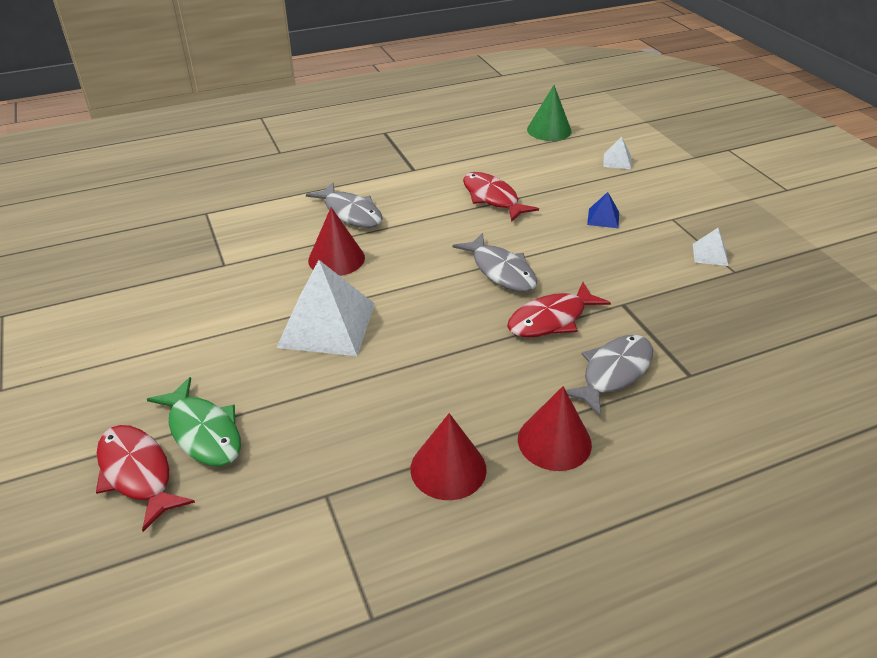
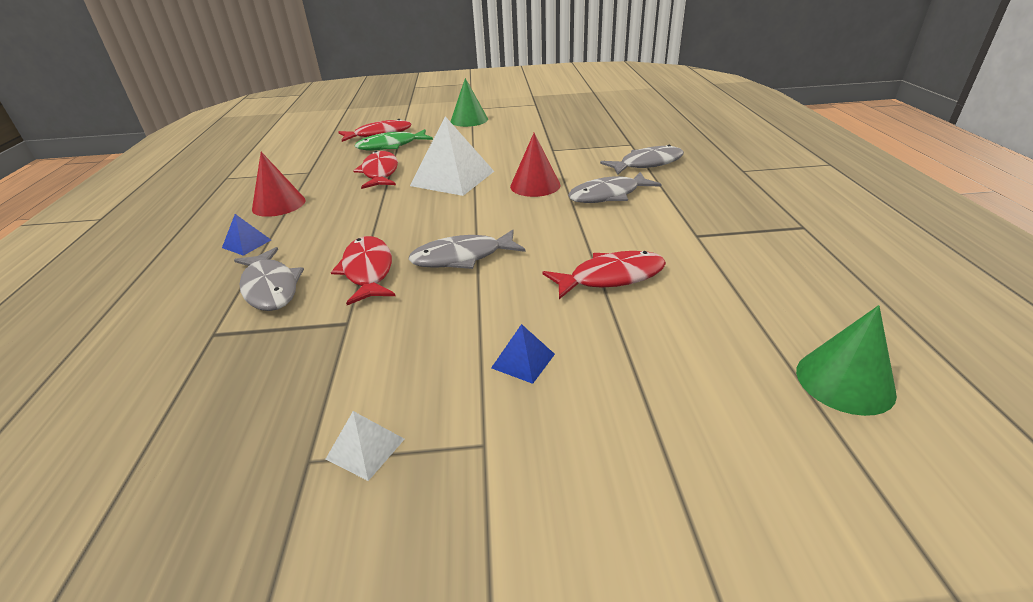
camera: 110 degrees right, 5 degrees down
(75, 373) = (469, 120): none -> green cone
(267, 198) = (647, 164): none -> grey fish
(318, 401) = (380, 172): none -> red fish
(554, 441) = (246, 243): red cone -> blue pyramid
(617, 161) = (709, 442): white pyramid -> none

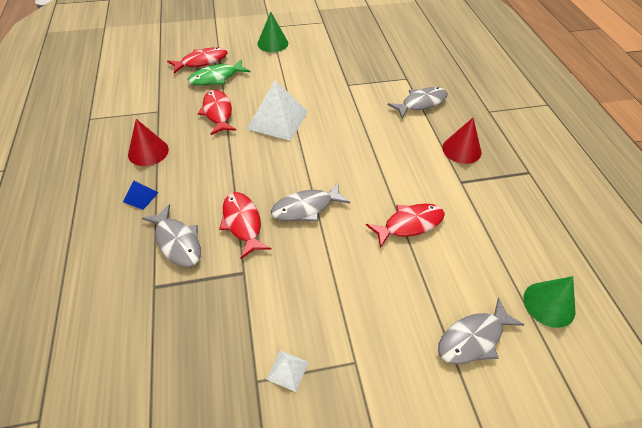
camera: 10 degrees left, 15 degrees up
(523, 361) = (366, 299): blue pyramid -> none
(535, 185) = (342, 128): red cone -> red cone (461, 150)
(608, 195) = (397, 140): grey fish -> grey fish (473, 338)

